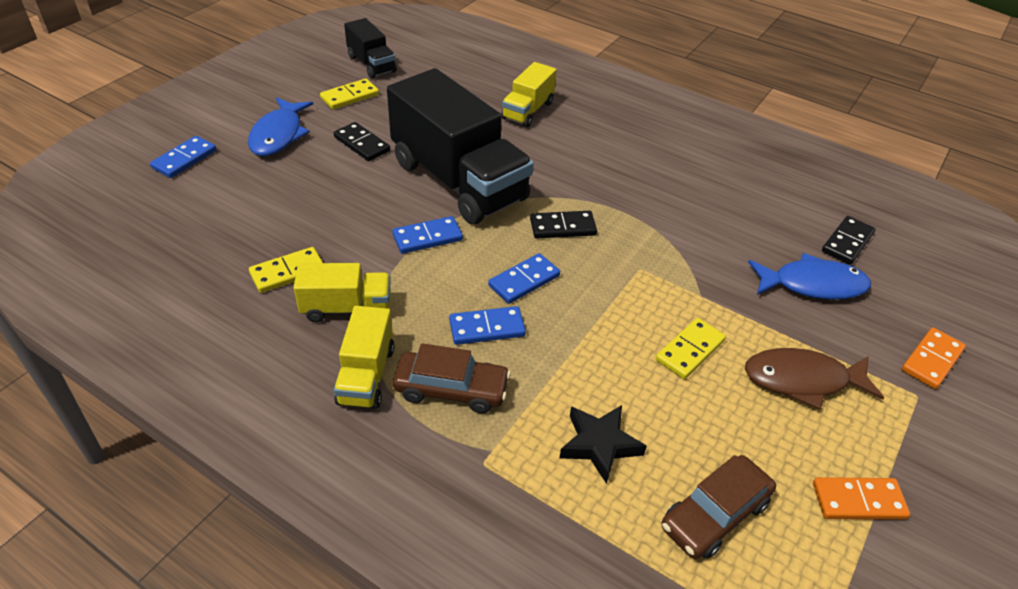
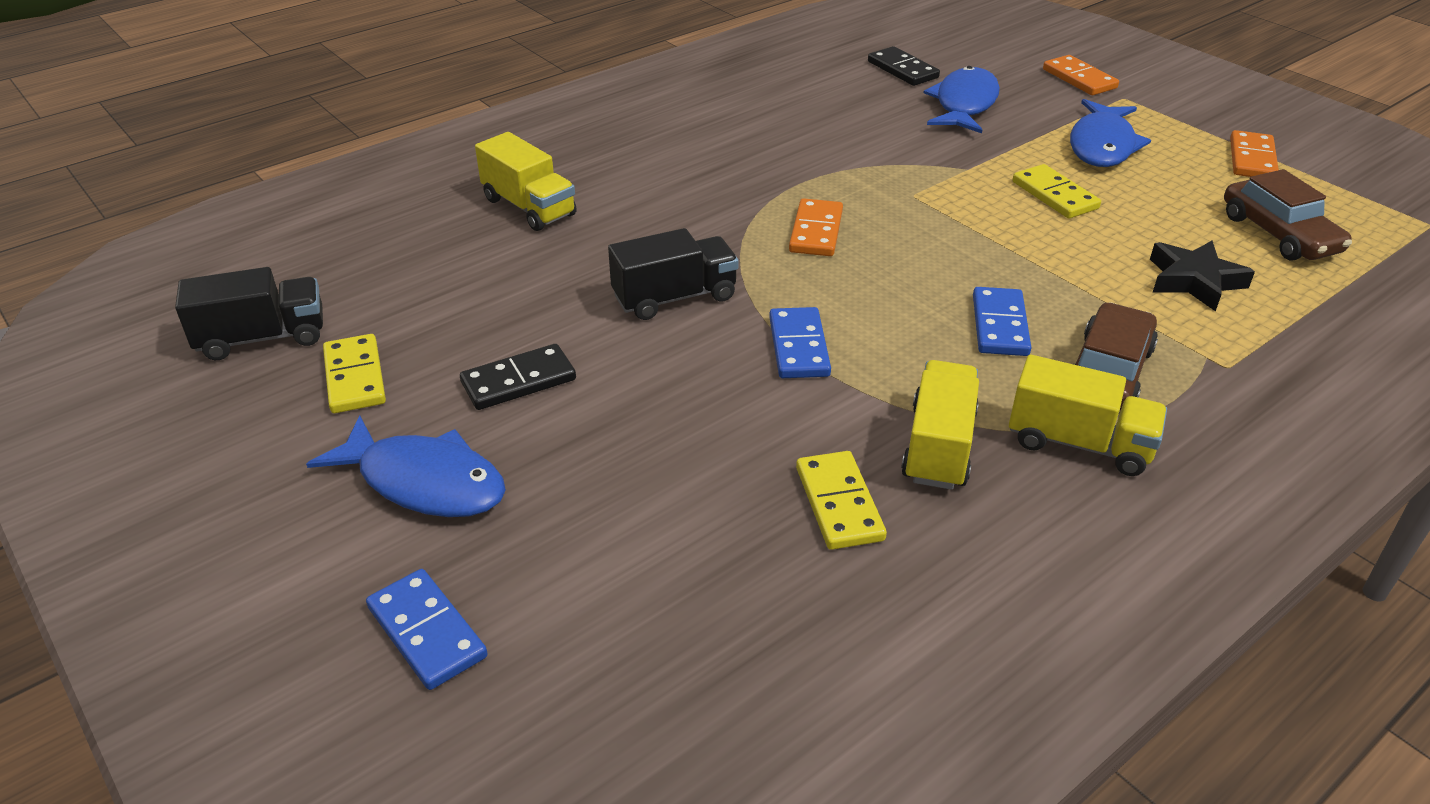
camera: 70 degrees left, 5 degrees down
(458, 181) = (674, 297): black truck -> black truck, size x0.48
(524, 281) = (914, 280): blue domino -> none
(563, 227) = (816, 231): black domino -> orange domino
(802, 380) = (1102, 145): brown fish -> blue fish

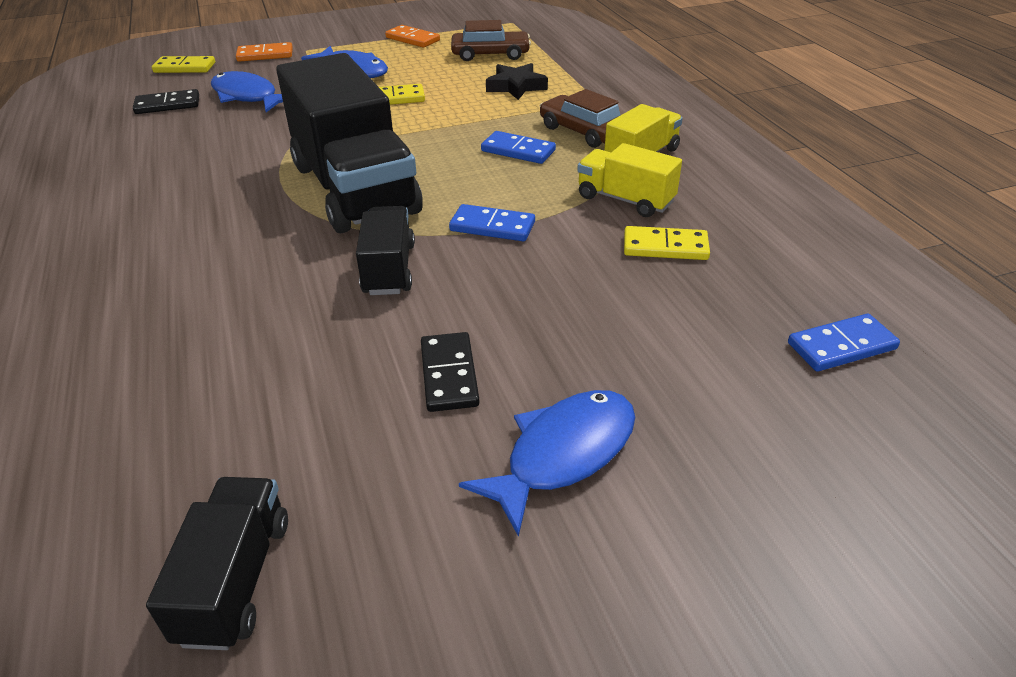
camera: 70 degrees left, 0 degrees up
(354, 377) = (371, 494): yellow domino -> yellow domino (184, 68)
(426, 632) = (752, 472): blue domino -> blue domino (841, 346)
(529, 207) = (165, 328): yellow truck -> none
(816, 231) = (354, 188): orange domino -> black truck

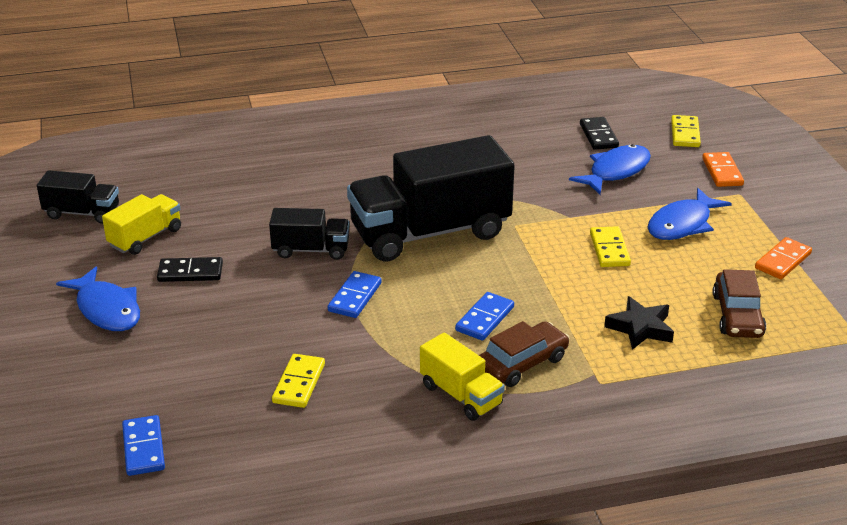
camera: 95 degrees right, 5 degrees down
(625, 200) = (380, 372): yellow truck -> yellow truck (145, 237)

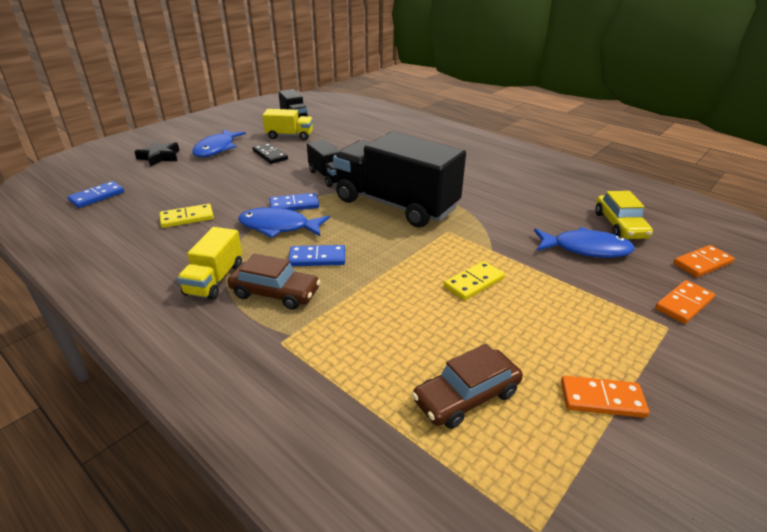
camera: 55 degrees right, 0 degrees up
(598, 136) = (619, 225): black domino -> yellow car
(640, 328) = (380, 338): black star -> black star (160, 157)
(682, 224) = (566, 309): blue fish -> blue fish (278, 227)
(685, 133) = (702, 263): yellow domino -> orange domino

